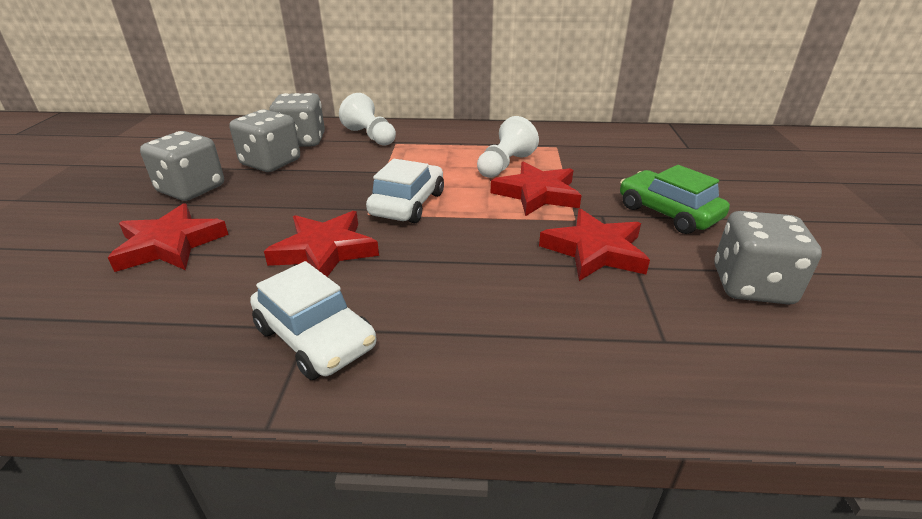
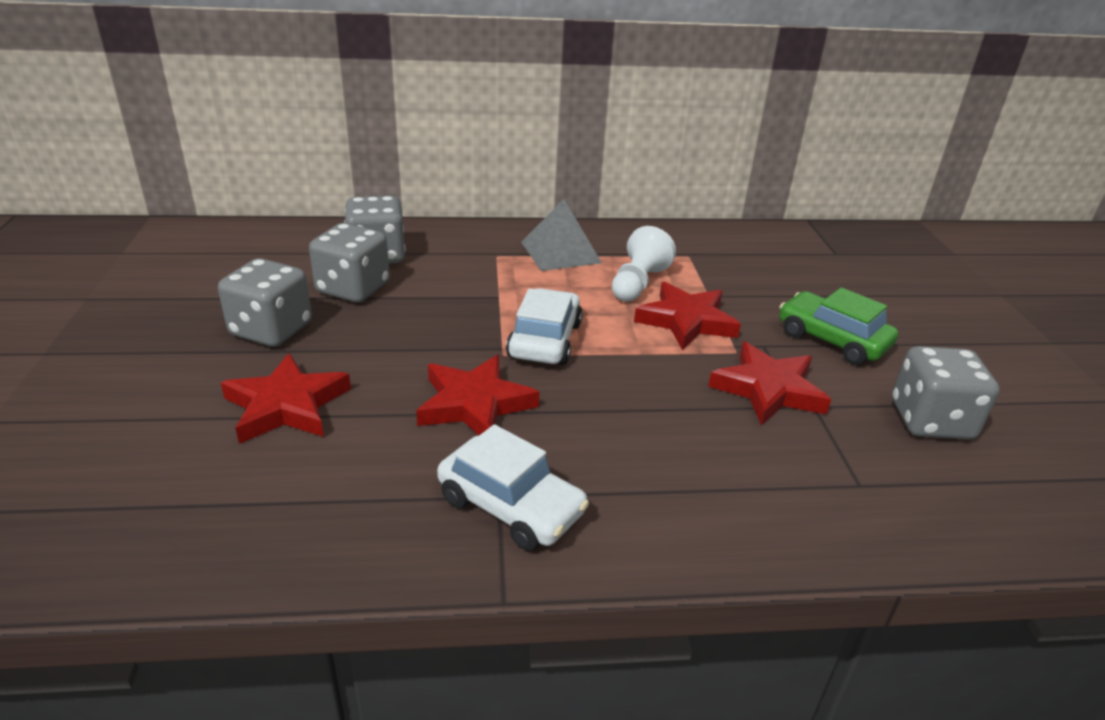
camera: 10 degrees left, 0 degrees up
(370, 136) = (461, 246): white pawn -> none
(449, 142) = (560, 252): none -> grey pyramid

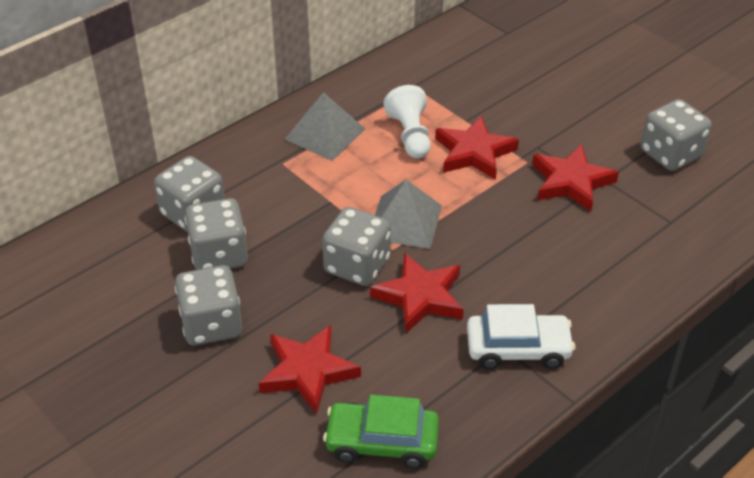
camera: 35 degrees left, 10 degrees up
(452, 350) = (357, 265): none -> grey dice
(544, 340) = (405, 221): white car -> grey pyramid
(832, 340) = (571, 119): green car -> green car (382, 442)

